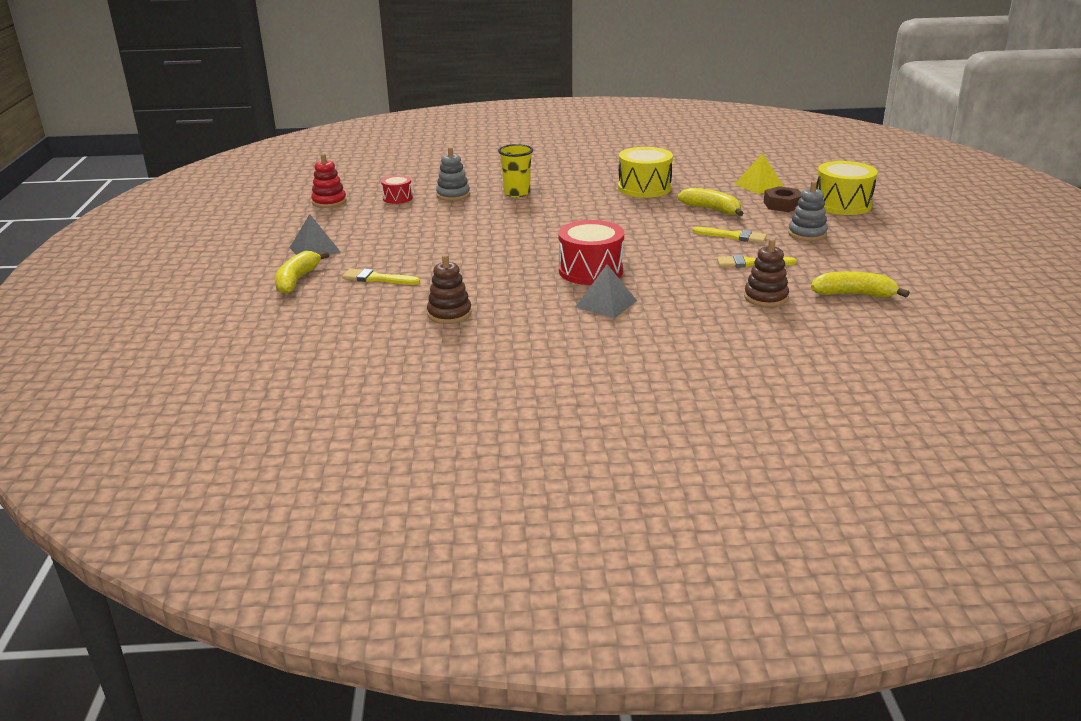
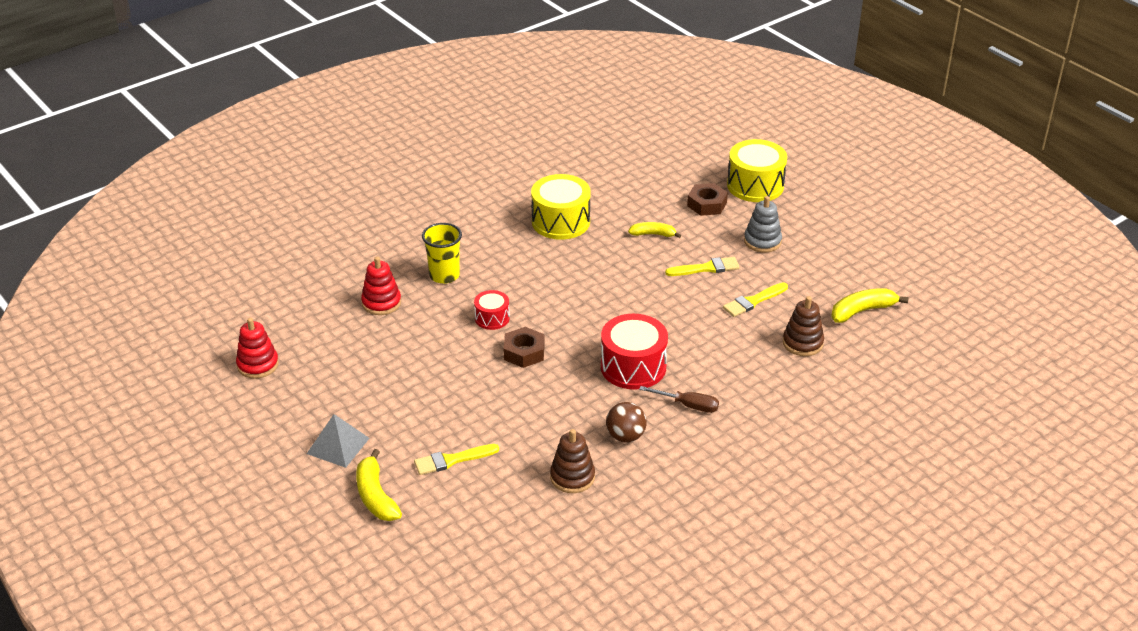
camera: 35 degrees left, 10 degrees up
(397, 198) = (327, 330): red drum -> red drum (492, 318)
(453, 195) = (381, 303): grey stacking toy -> red stacking toy
(516, 241) = (524, 352): none -> brown nut
(526, 305) = (625, 436): none -> brown ball
(606, 304) = (688, 405): grey pyramid -> brown screwdriver
(712, 209) = (653, 234): yellow banana -> yellow banana, size x0.66
(759, 185) = (660, 180): yellow pyramid -> none

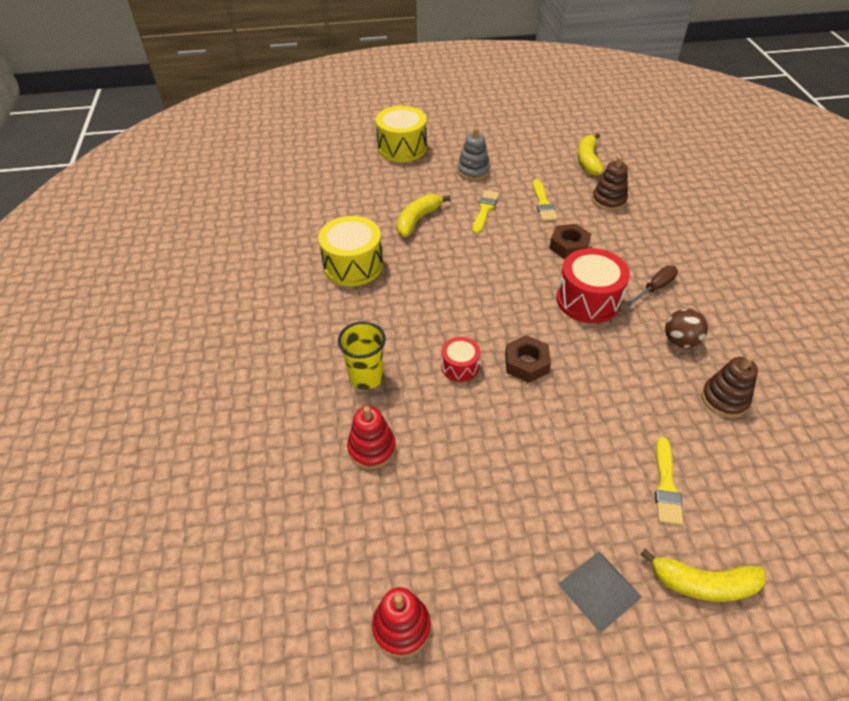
camera: 60 degrees left, 10 degrees up
(653, 234) = (418, 220): yellow banana -> yellow banana, size x1.52
(707, 204) = (404, 178): brown nut -> brown nut (568, 246)

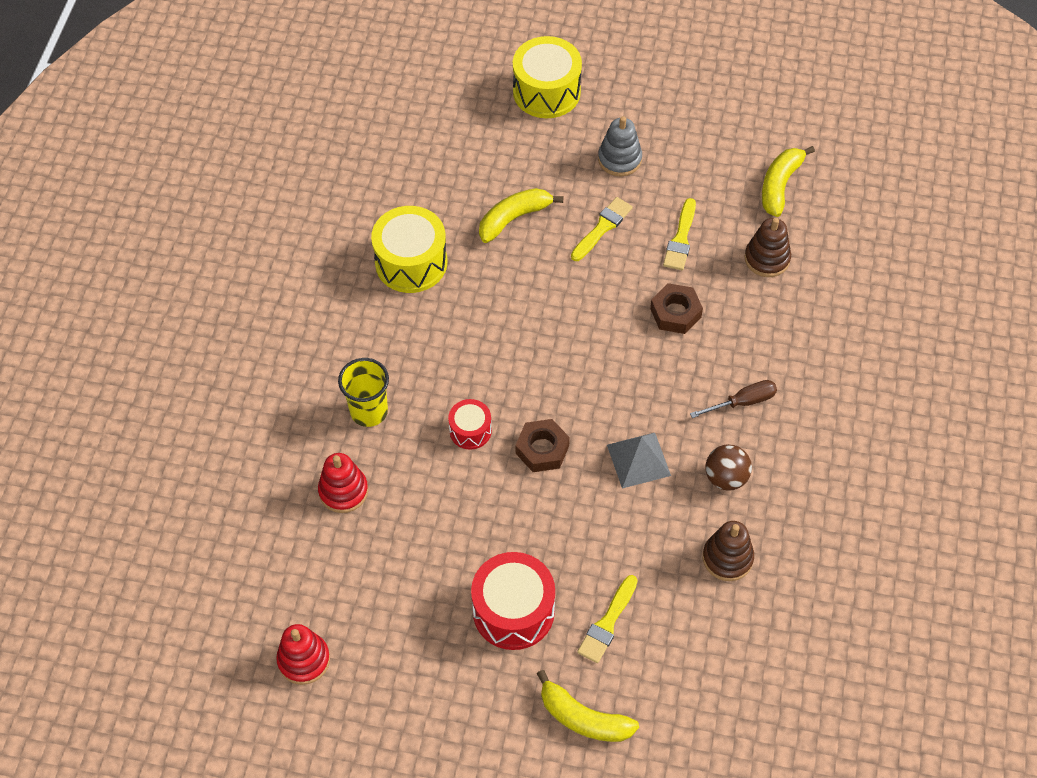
camera: 20 degrees right, 10 degrees up
(588, 300) = (654, 393): red drum -> red drum (513, 611)
(599, 590) = (487, 691): grey pyramid -> grey pyramid (638, 460)

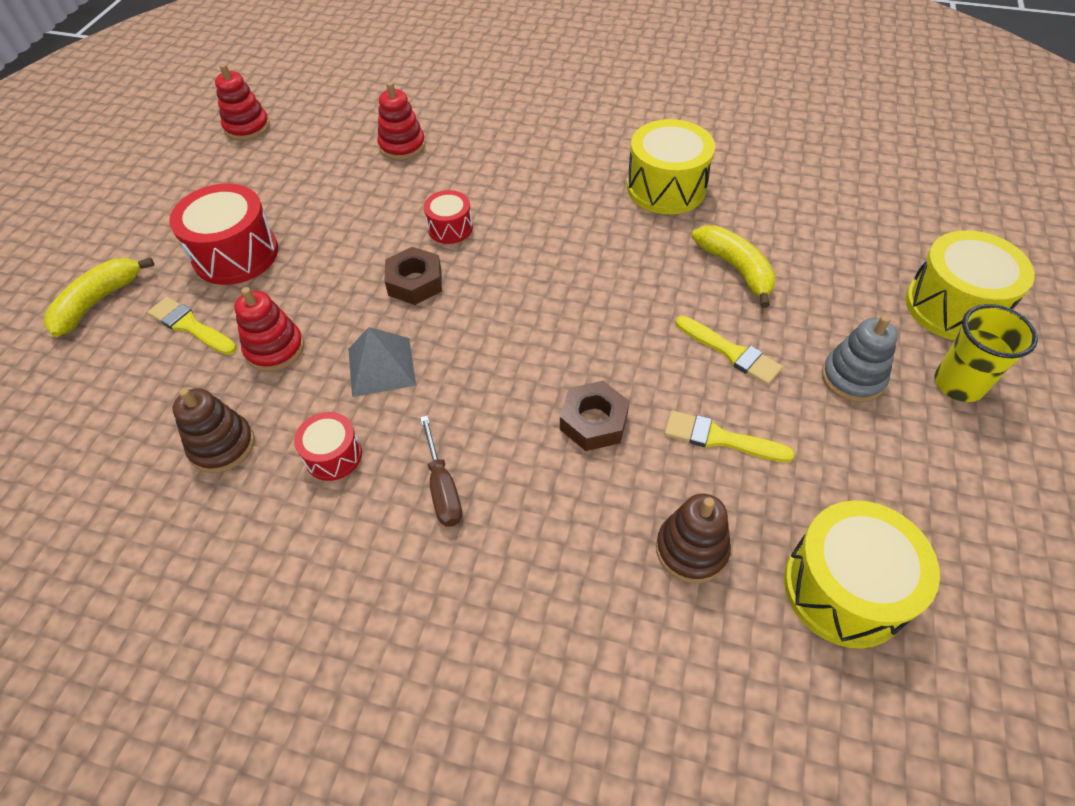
camera: 95 degrees right, 5 degrees down
(369, 411) = (485, 160): yellow cup -> yellow cup (958, 384)
(627, 545) = (275, 349): none -> red stacking toy
(726, 477) = (333, 455): brown ball -> red drum
(780, 185) = (844, 588): yellow banana -> yellow drum

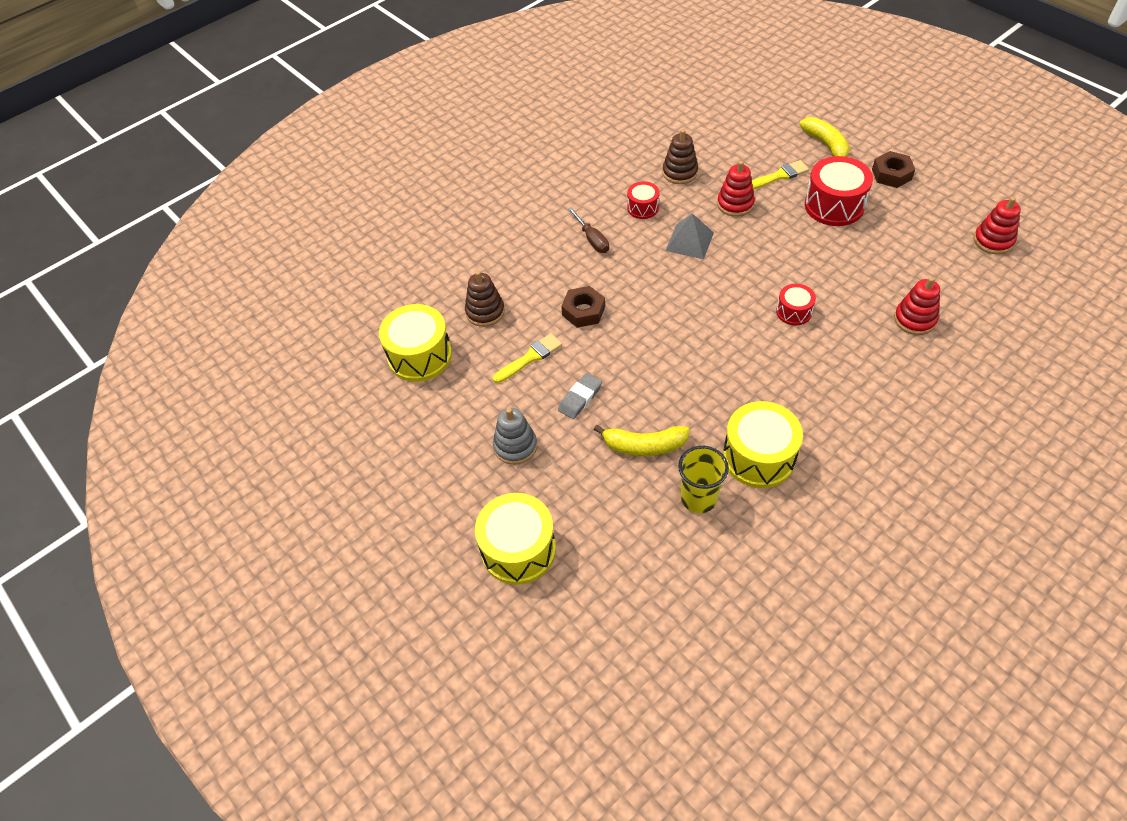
camera: 125 degrees right, 0 degrees up
(415, 282) = (750, 277): brown nut -> brown nut (891, 174)
(443, 488) = (592, 239): brown screwdriver -> brown screwdriver turned 135 degrees counterclockwise
(731, 352) = (580, 398): yellow brush -> grey eraser
(958, 384) = (467, 497): yellow cup -> yellow cup (698, 498)

